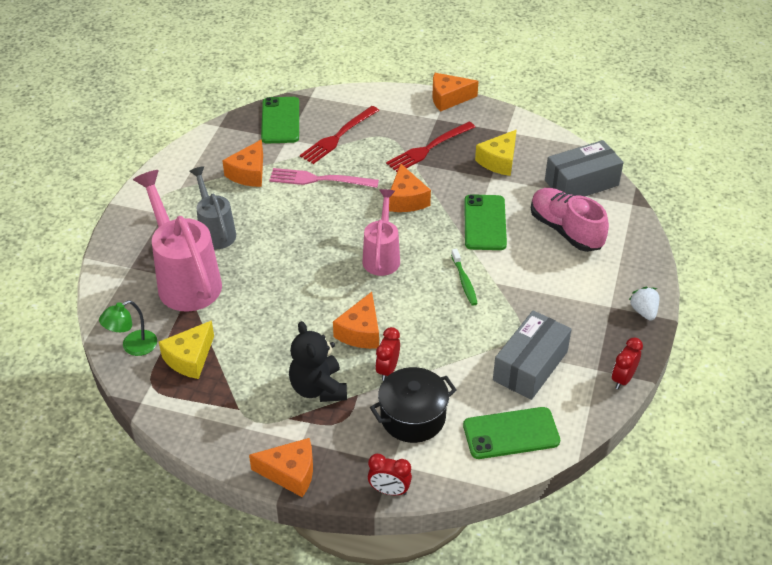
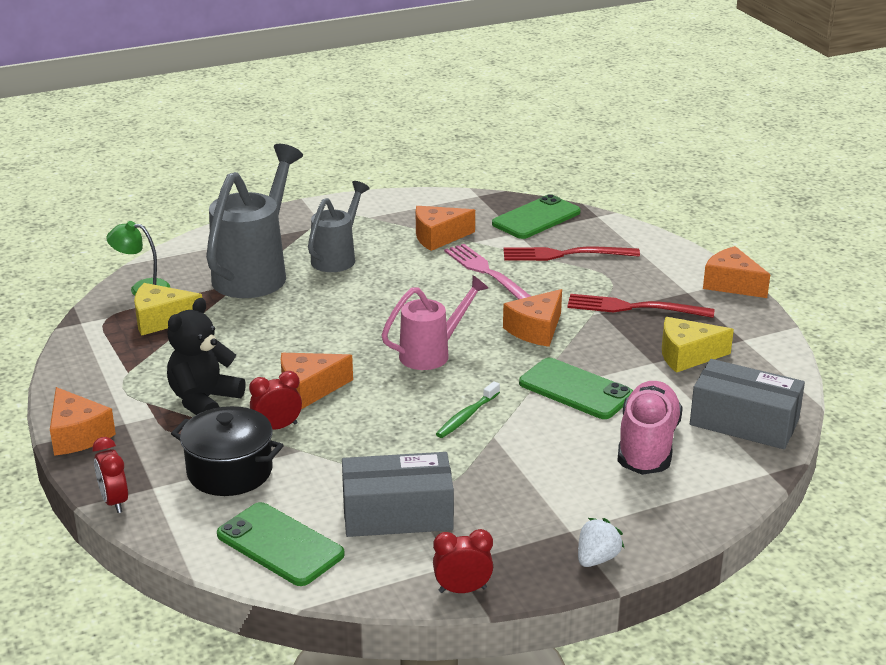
camera: 50 degrees right, 15 degrees down
(185, 279) = (256, 272): pink watering can -> grey watering can
(485, 223) = (575, 389): green phone -> green phone turned 75 degrees clockwise

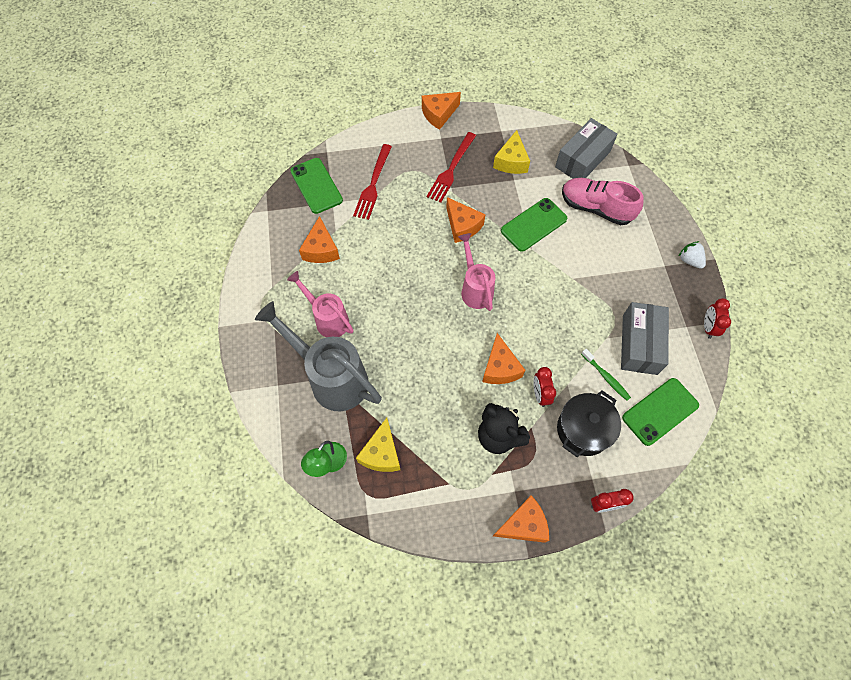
camera: 75 degrees left, 35 degrees up
(337, 257) = (328, 319): grey watering can -> pink watering can
(466, 416) = (549, 287): green toothbrush -> green toothbrush (606, 377)
(486, 273) = (382, 233): pink fork -> none

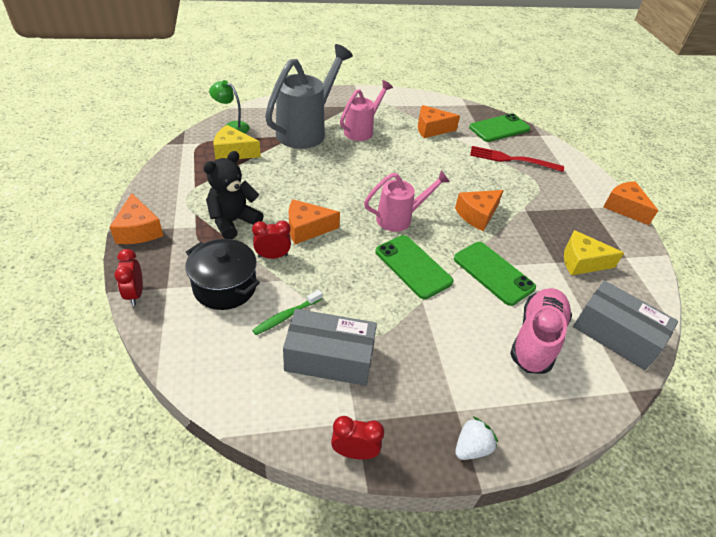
camera: 85 degrees right, 20 degrees down
(451, 170) = (549, 212): red fork -> none
(660, 411) = (233, 365): green phone -> green phone (413, 266)

